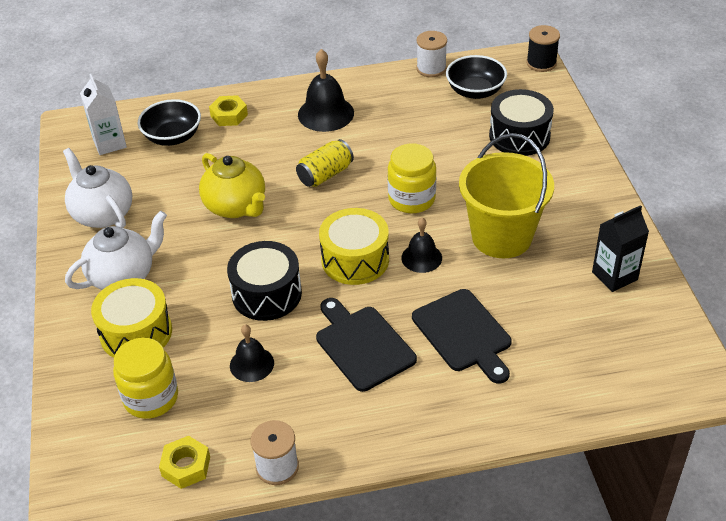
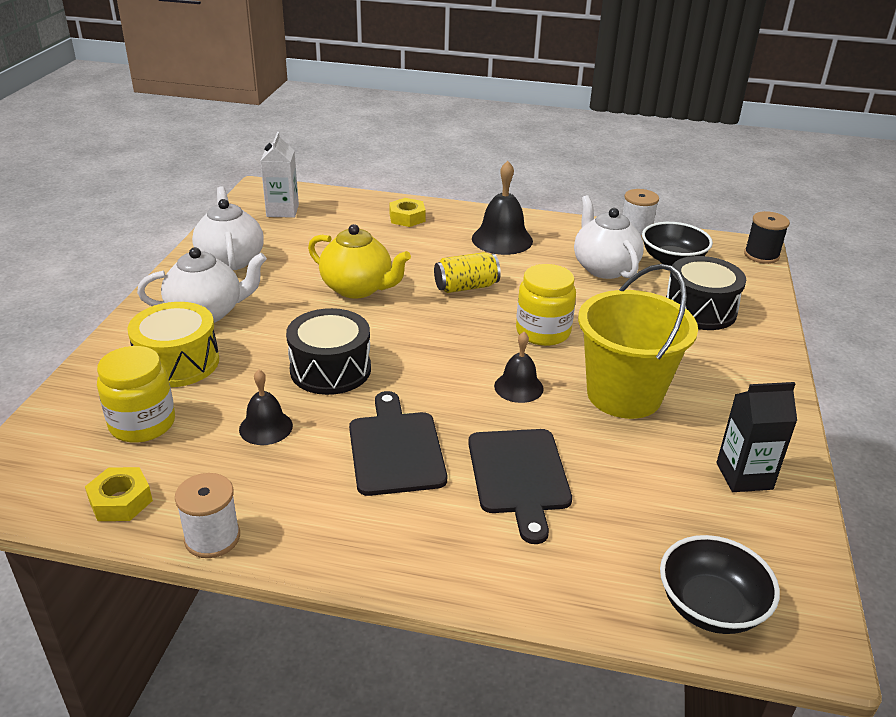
camera: 20 degrees right, 10 degrees down
(173, 137) = (342, 220): black bowl -> black bowl (710, 606)
(236, 207) = (358, 288): yellow teapot -> yellow teapot turned 45 degrees counterclockwise
(355, 260) = (444, 367): yellow drum -> none
(425, 117) = (604, 268): none -> white teapot

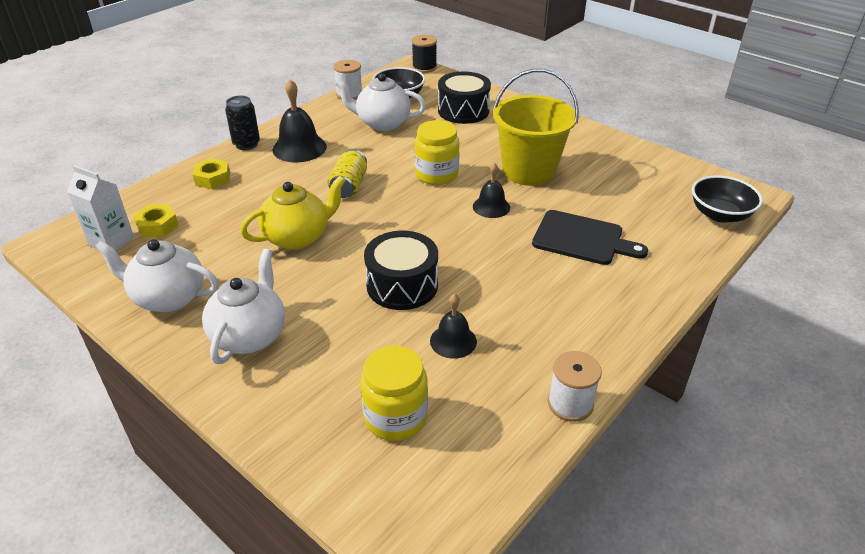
camera: 60 degrees left, 5 degrees up
(121, 501) = (496, 452): yellow nut -> yellow nut (157, 226)
(178, 362) = (317, 373): yellow drum -> none
(396, 449) = (522, 282): black cutting board -> none
(477, 213) = (246, 144): none -> black can
(744, 476) = (627, 162): black carton -> none

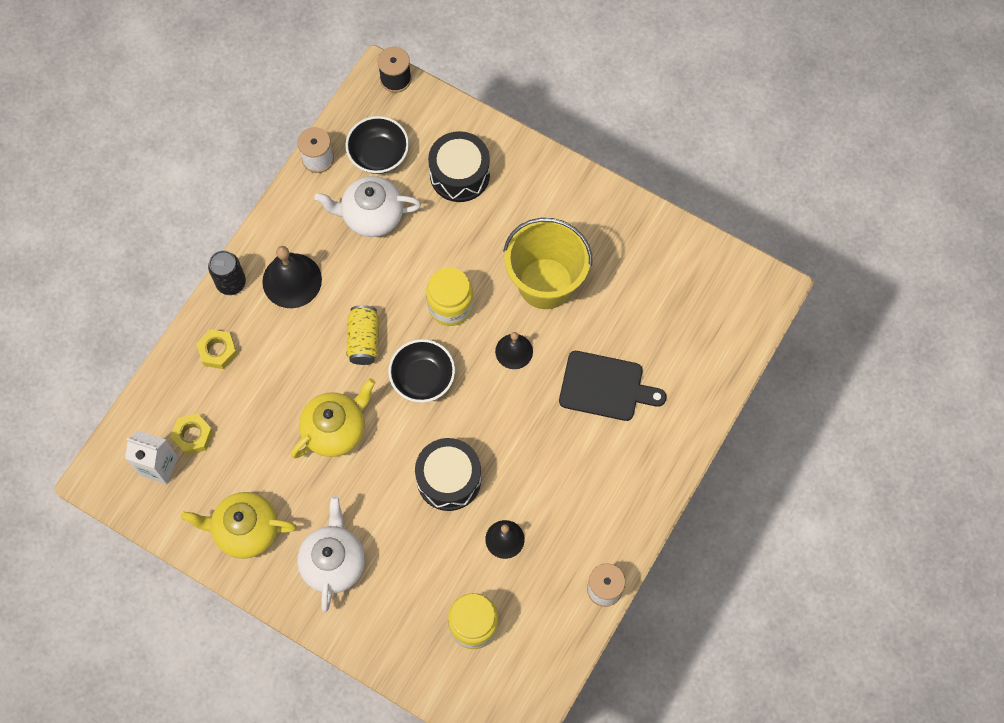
camera: 10 degrees left, 30 degrees up
(168, 297) = (246, 530): white teapot -> yellow teapot
(720, 214) = (737, 327): black bowl -> black bowl (423, 378)

